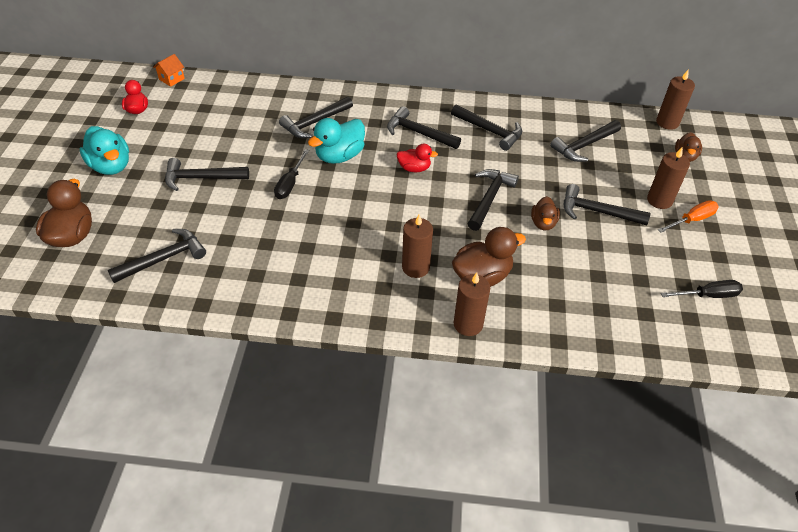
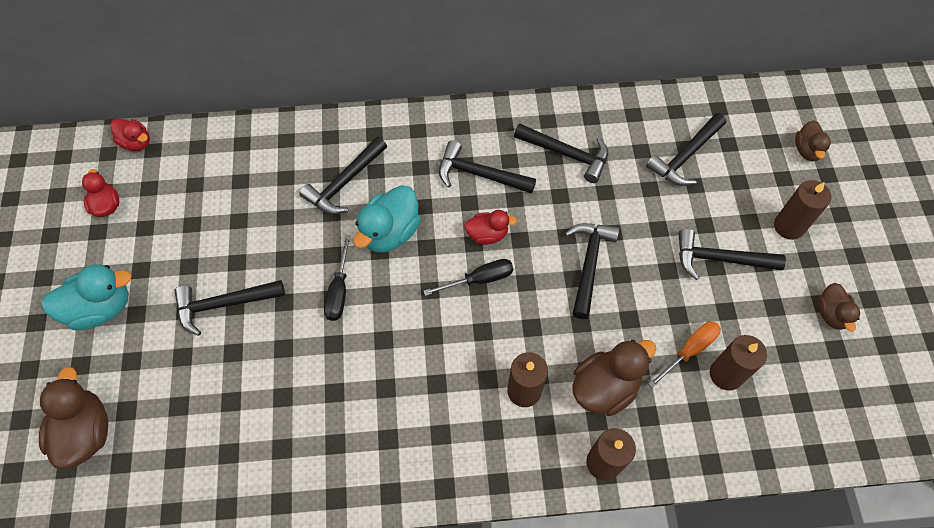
camera: 10 degrees left, 15 degrees up
(111, 166) = (101, 308): turquoise duck -> turquoise duck turned 60 degrees counterclockwise
(164, 259) = (213, 443): black hammer -> none
(171, 79) = (136, 142): orange house -> red duck
(543, 223) = (660, 290): brown duck -> brown duck (831, 314)
(667, 122) = (778, 98): brown candle -> brown candle (726, 374)
(692, 220) = (830, 249): orange screwdriver -> orange screwdriver (689, 350)
(708, 295) = (866, 360): black screwdriver -> black screwdriver (479, 279)

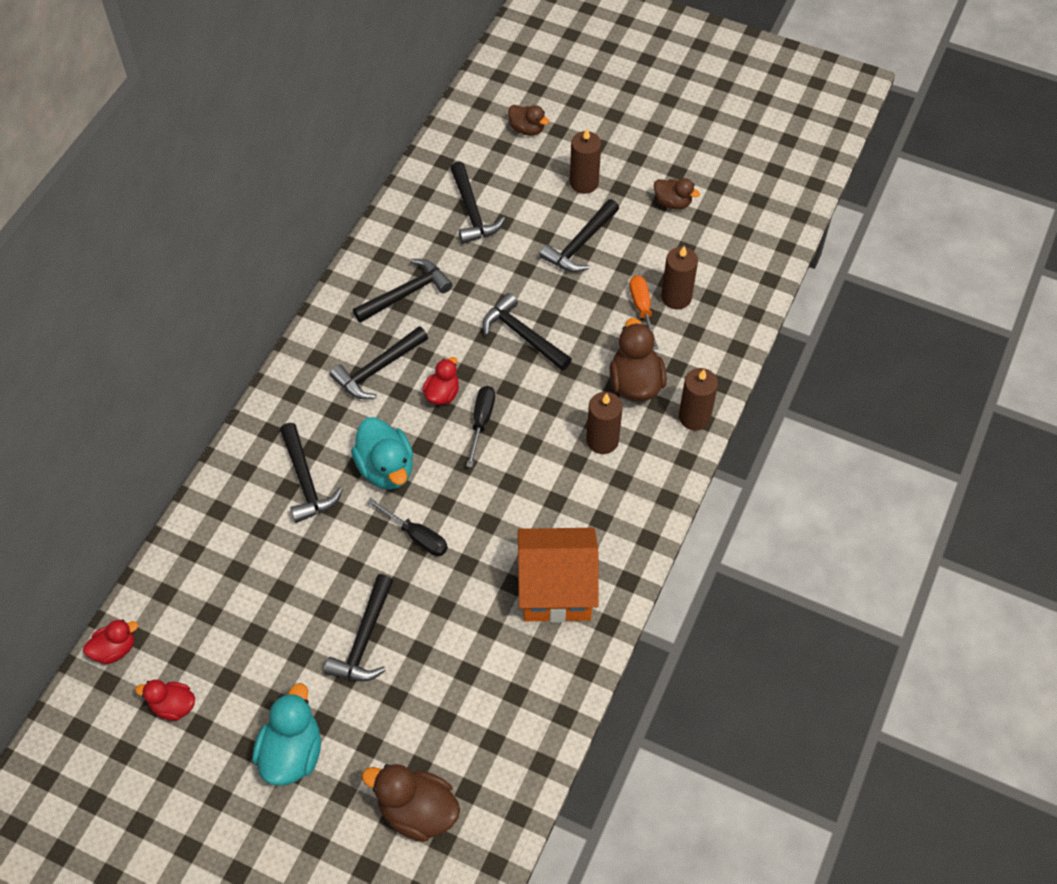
camera: 60 degrees left, 5 degrees down
(348, 433) = (556, 589): none -> orange house

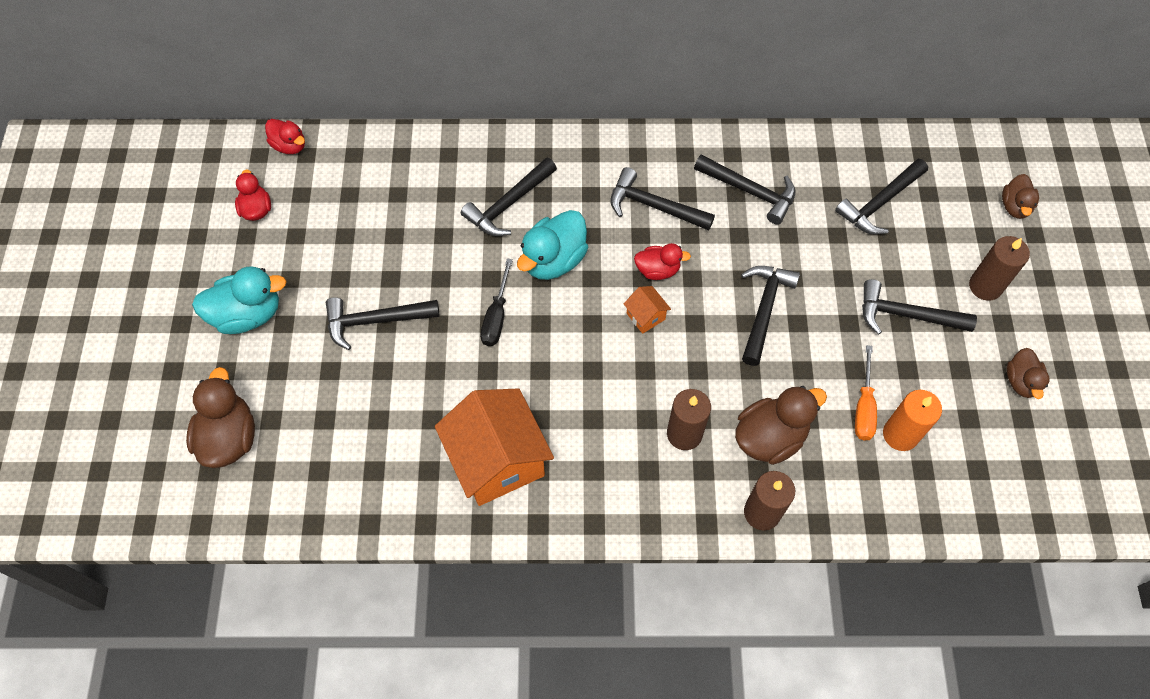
camera: 65 degrees right, 5 degrees up
(481, 422) = (645, 316): black screwdriver -> orange house
(642, 309) = (864, 407): orange screwdriver -> orange screwdriver turned 135 degrees clockwise
(676, 297) = (900, 434): brown candle -> orange candle

